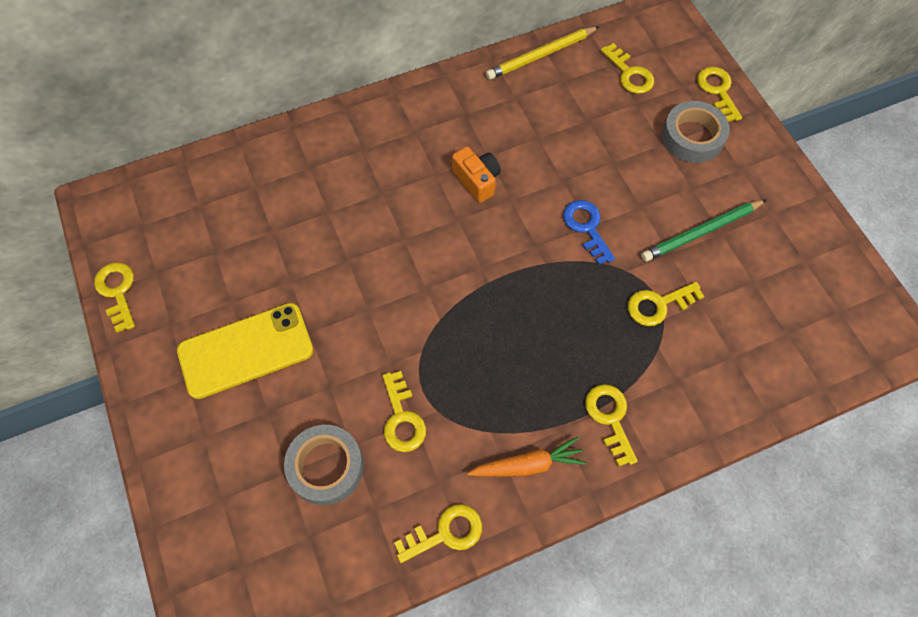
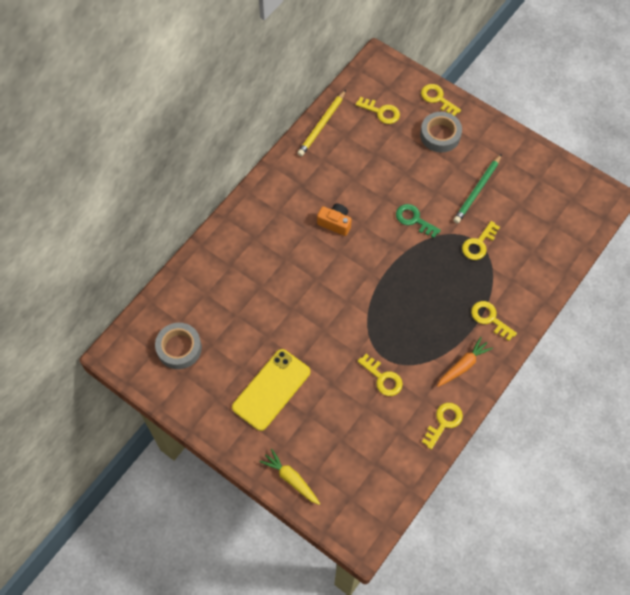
camera: 30 degrees left, 0 degrees up
(117, 291) = (170, 398): yellow key -> none
(183, 487) = (291, 478): none -> yellow carrot
(326, 467) = (360, 425): grey tape -> grey tape (179, 348)
(586, 227) = (414, 219): blue key -> green key

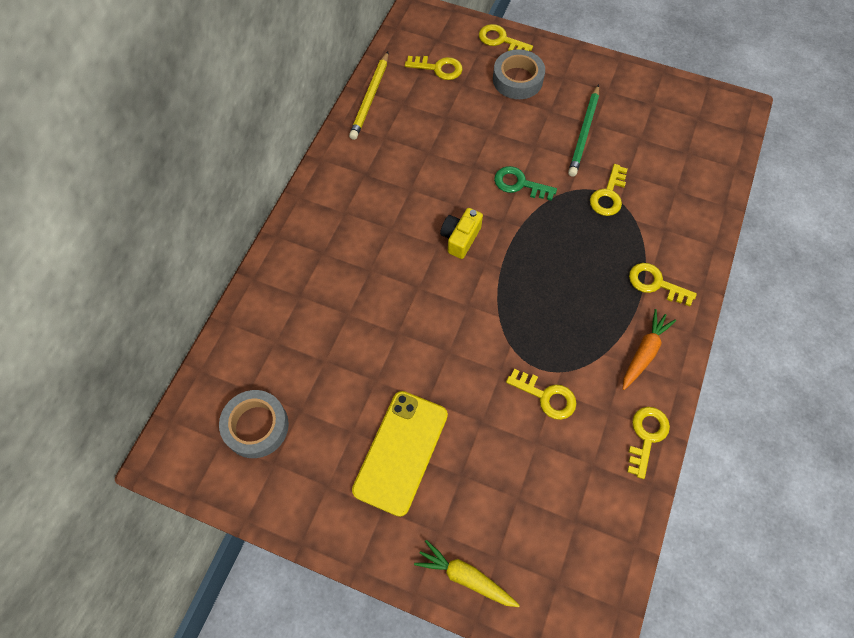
camera: 15 degrees left, 0 degrees up
(335, 223) = (422, 210): orange camera -> none
(357, 251) = (460, 238): none -> yellow camera

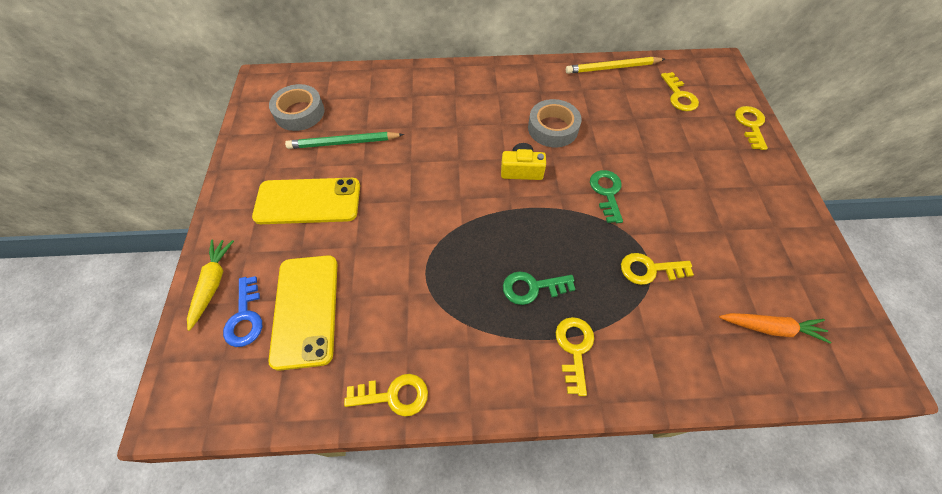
camera: 65 degrees right, 5 degrees down
(517, 79) = (719, 152): grey tape -> grey tape (553, 128)
(519, 550) = (245, 317): none -> blue key
(535, 489) = (305, 310): none -> yellow phone
(546, 396) = (399, 289): yellow key -> none
(584, 133) = (706, 224): green pencil -> green pencil (343, 143)
(589, 288) = (532, 287): none -> green key
(644, 352) = (487, 363): orange carrot -> orange carrot (770, 328)

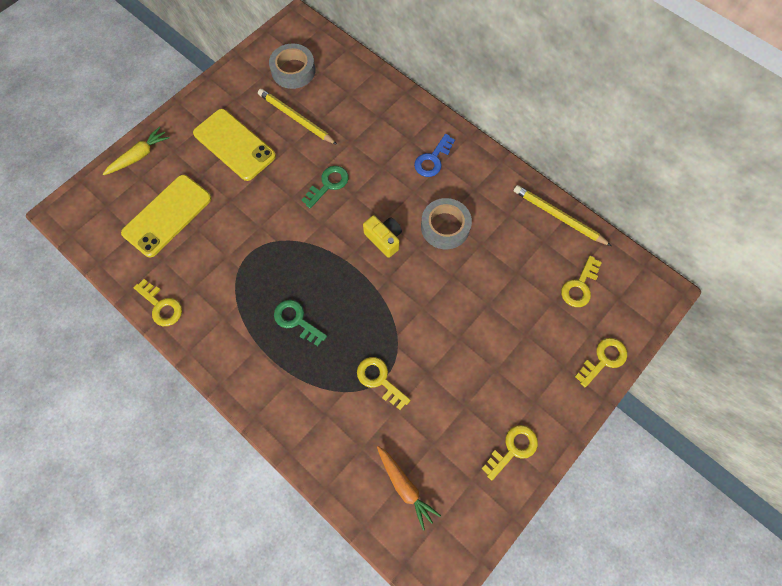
camera: 45 degrees right, 10 degrees up
(245, 317) = (136, 191): blue key -> blue key (432, 159)
(343, 143) = (296, 118): green pencil -> yellow pencil
(574, 349) = (276, 377): yellow key -> yellow key (513, 449)
(606, 192) = (420, 306): green key -> green key (328, 184)

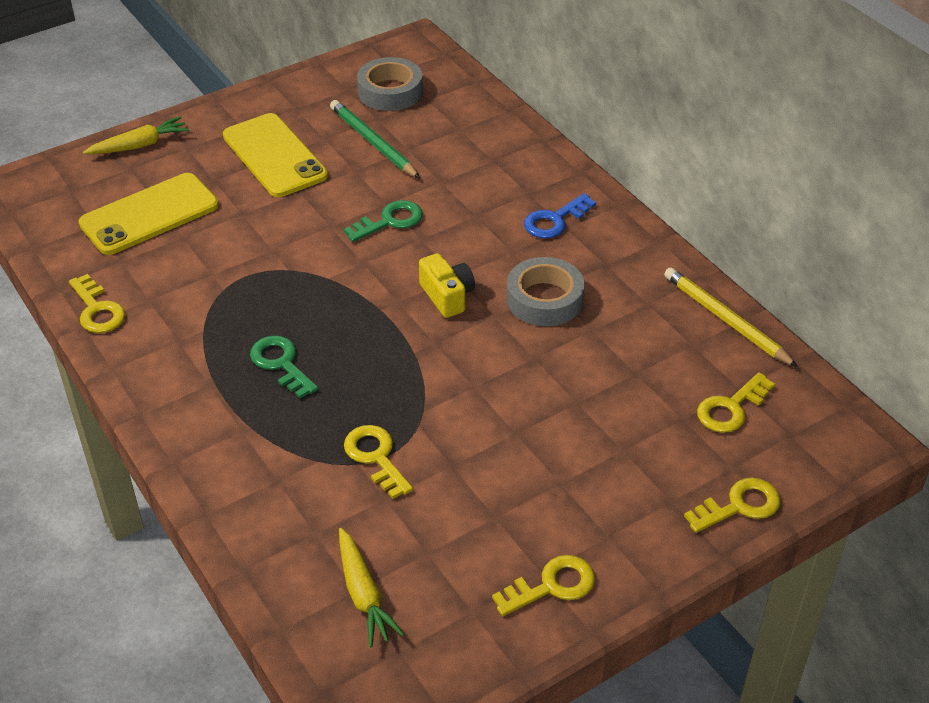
camera: 15 degrees right, 25 degrees down
(296, 118) = (373, 142): yellow pencil -> green pencil
(405, 487) = (364, 595): orange carrot -> yellow carrot

